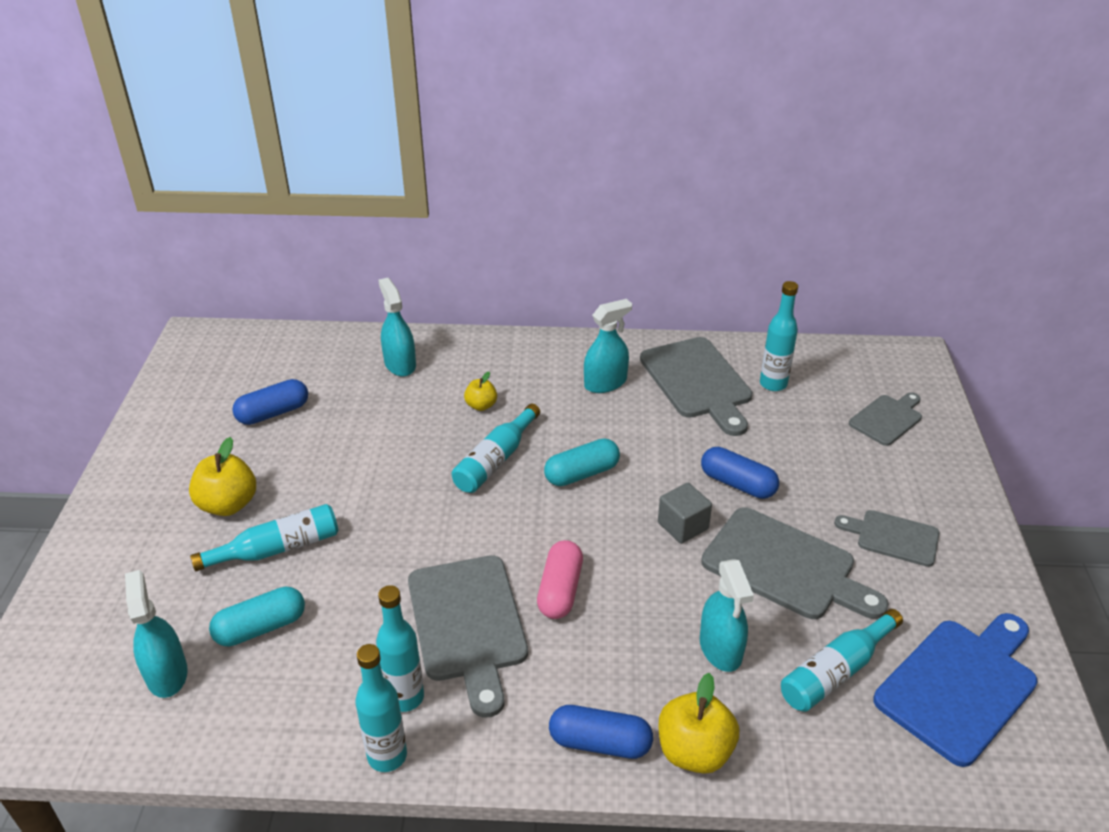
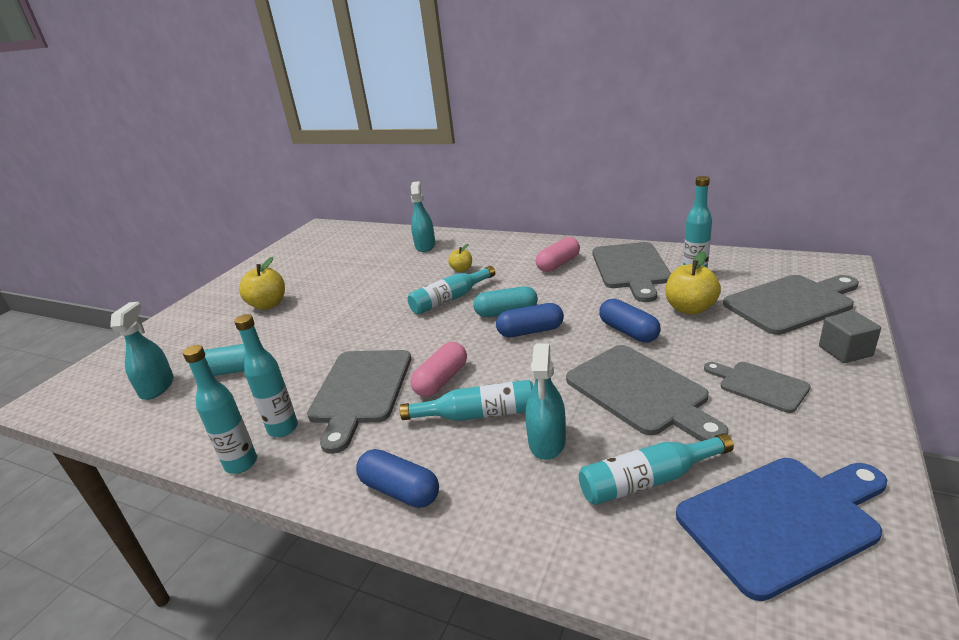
camera: 25 degrees right, 10 degrees down
(273, 413) = (331, 263): blue capsule -> blue capsule (530, 331)
(277, 548) = (276, 330): turquoise bottle -> turquoise bottle (478, 414)
(605, 383) = (558, 264): turquoise spray bottle -> pink capsule
(683, 526) = (565, 353): grey cube -> grey cube (845, 351)
(694, 751) = (475, 516): yellow apple -> yellow apple (690, 308)
(887, 418) = (791, 303): grey cutting board -> grey cutting board, size x1.73

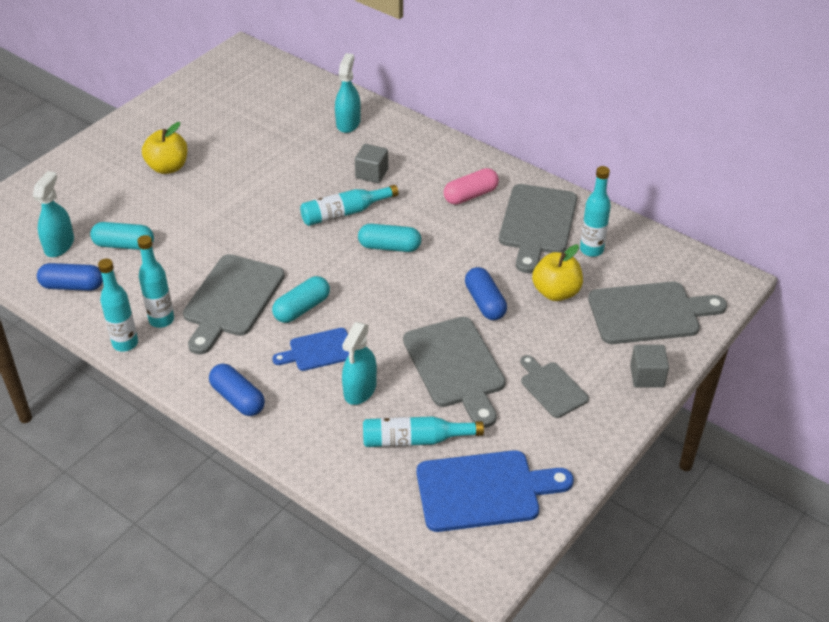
camera: 10 degrees right, 15 degrees up
(441, 380) = (302, 308): pink capsule -> turquoise capsule
(461, 269) = (372, 173): yellow apple -> grey cube
(478, 414) = (318, 350): turquoise bottle -> blue cutting board
(530, 331) = (400, 276): blue capsule -> blue capsule (72, 286)

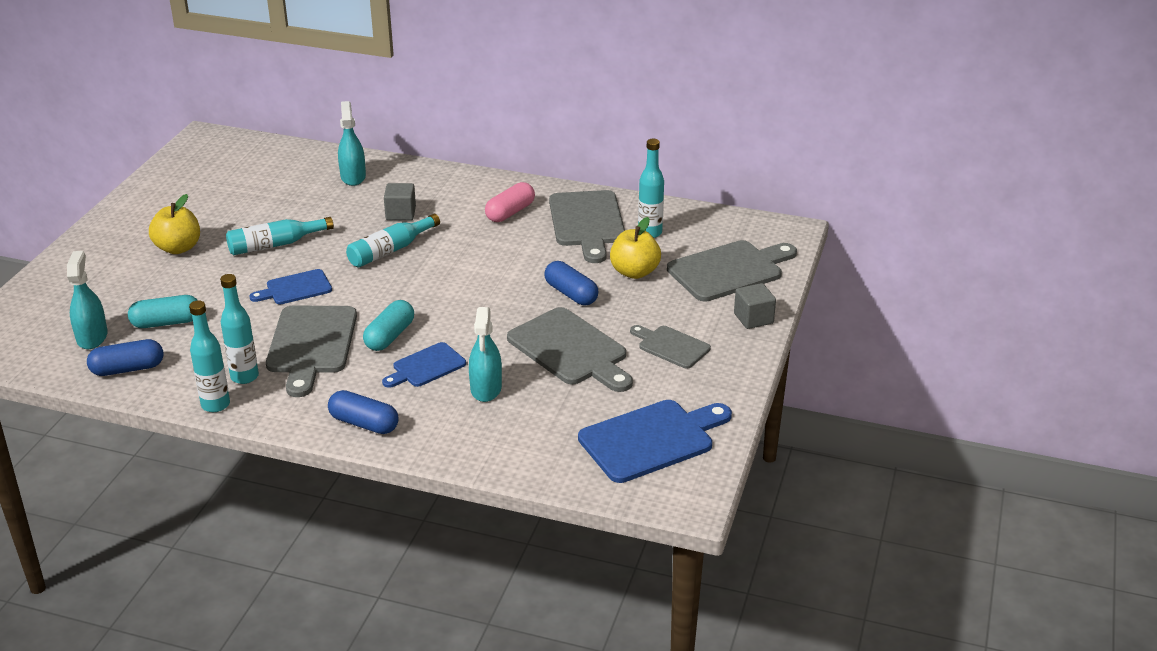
camera: 20 degrees left, 10 degrees down
(245, 235) = (295, 288): none -> blue cutting board
(389, 247) = (452, 269): turquoise capsule -> none
(415, 440) = (563, 416): turquoise bottle -> turquoise bottle (275, 245)

